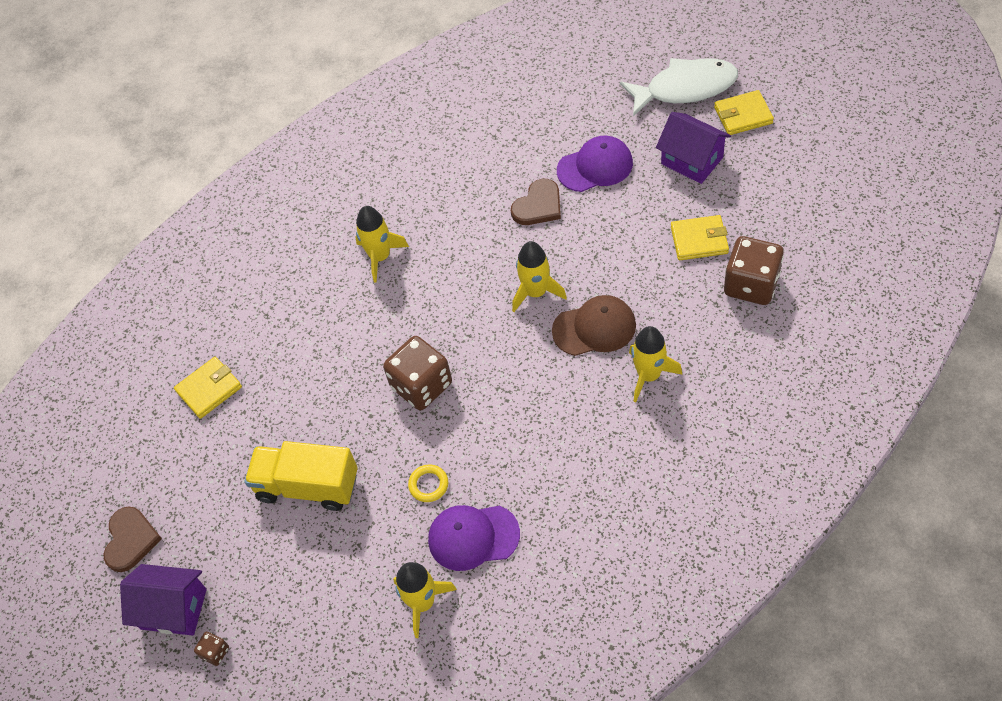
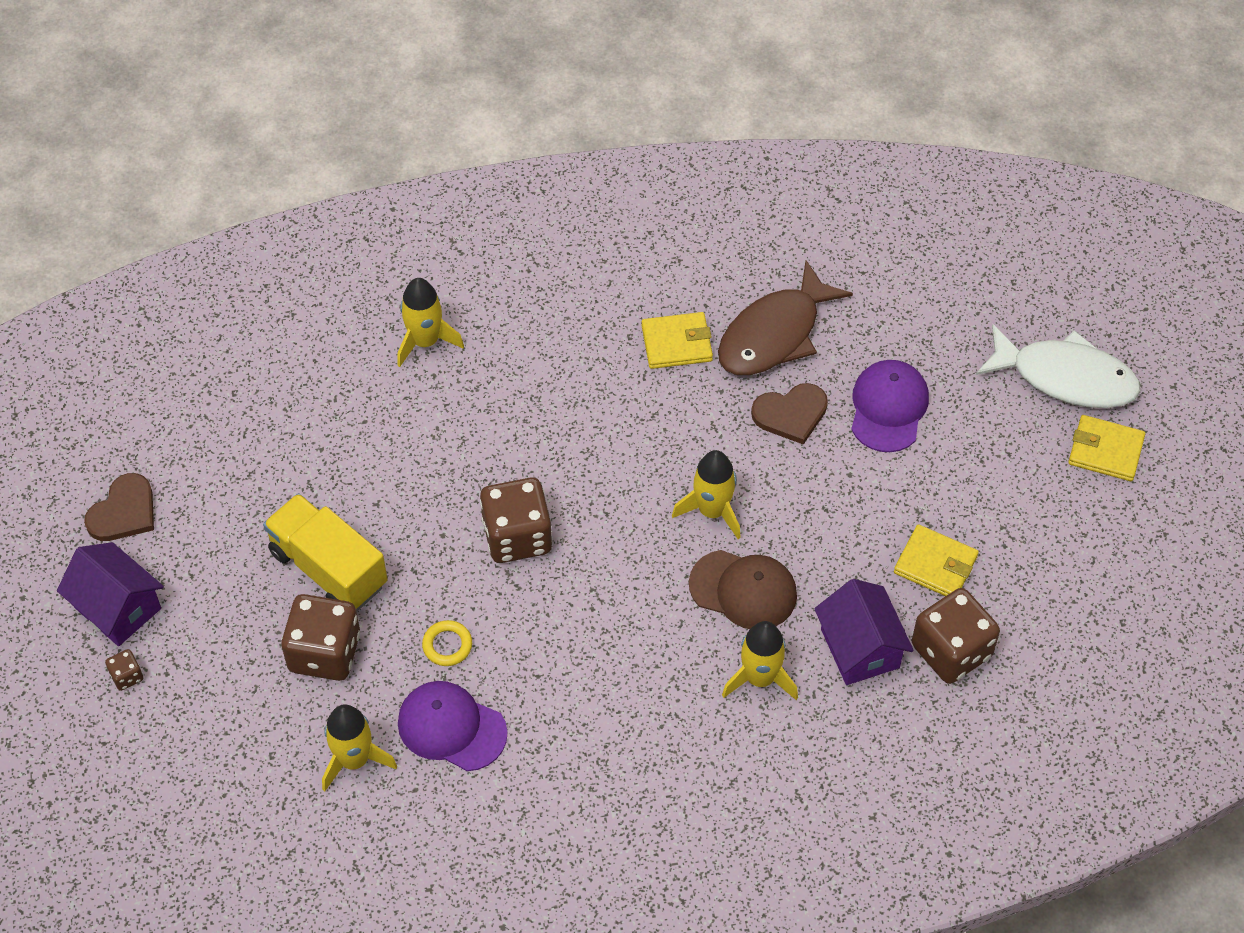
camera: 25 degrees right, 0 degrees up
(209, 389) = (303, 403): yellow wallet -> yellow wallet (677, 343)
(347, 544) = (324, 652): none -> brown dice
(380, 257) = (578, 367): yellow rocket -> yellow rocket (425, 341)
(490, 165) = (774, 334): none -> brown fish
(595, 167) = (888, 408): purple cap -> purple cap turned 90 degrees counterclockwise
(692, 160) = (1002, 468): purple house -> purple house (860, 648)

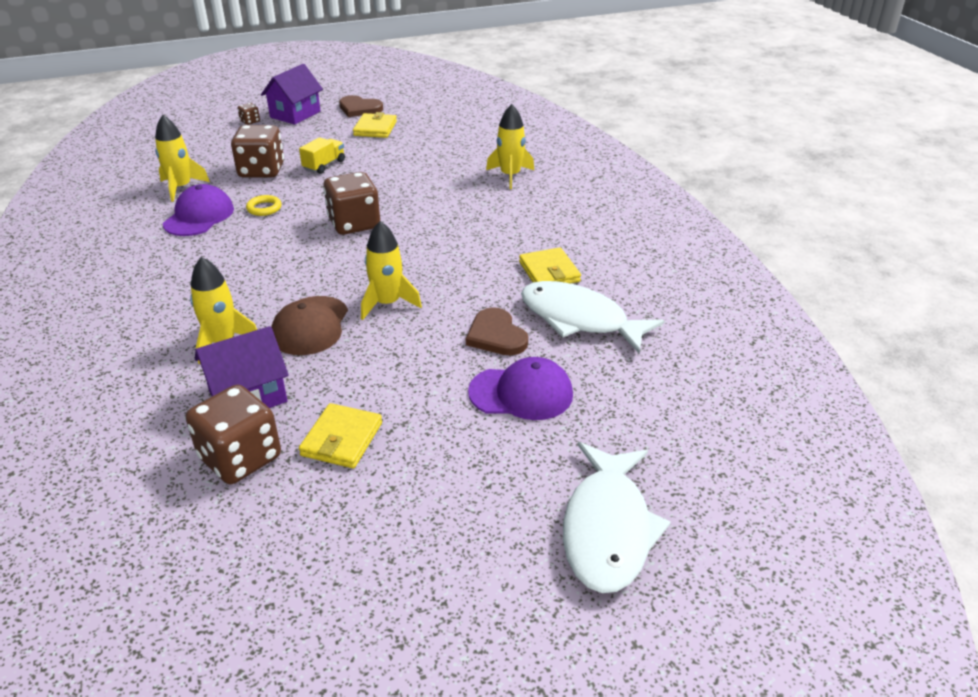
camera: 80 degrees right, 20 degrees down
(328, 568) = (324, 165): yellow truck -> yellow truck, size x0.56
(774, 334) = (579, 319): brown fish -> white fish
(1105, 450) = (513, 574): yellow wallet -> yellow wallet (375, 128)

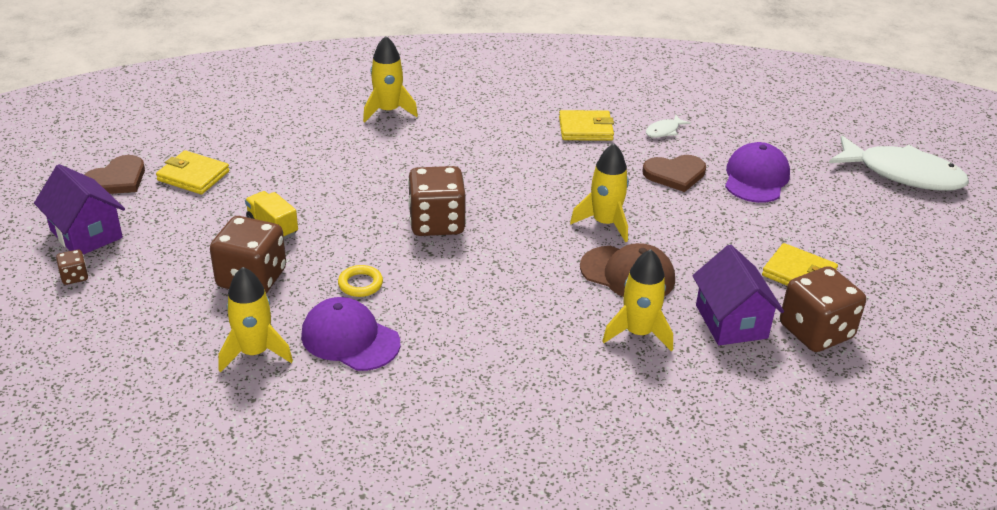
camera: 75 degrees left, 0 degrees up
(579, 319) = (664, 131): white fish -> white fish, size x0.41

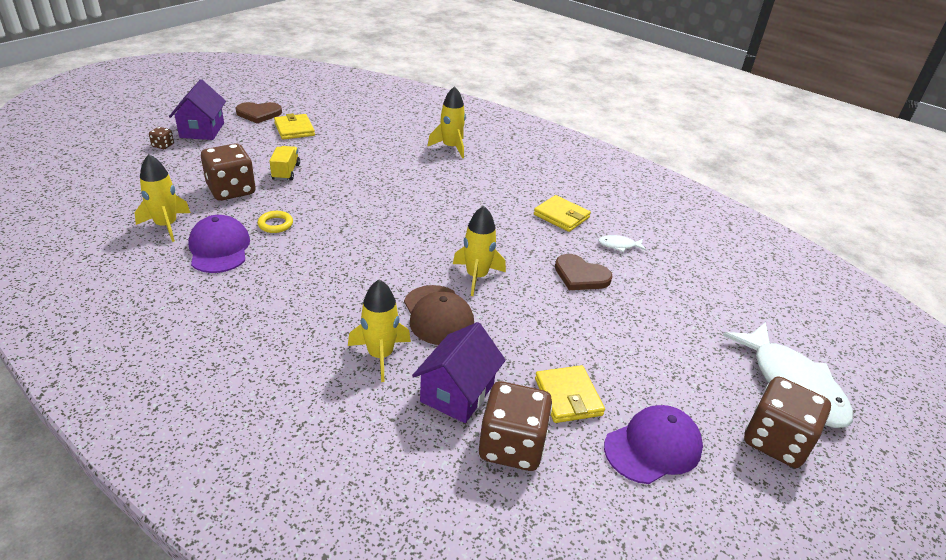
camera: 40 degrees right, 0 degrees up
(436, 223) = (373, 217): brown dice -> brown dice (775, 441)
(756, 178) = (644, 312): purple cap -> purple cap (653, 447)

